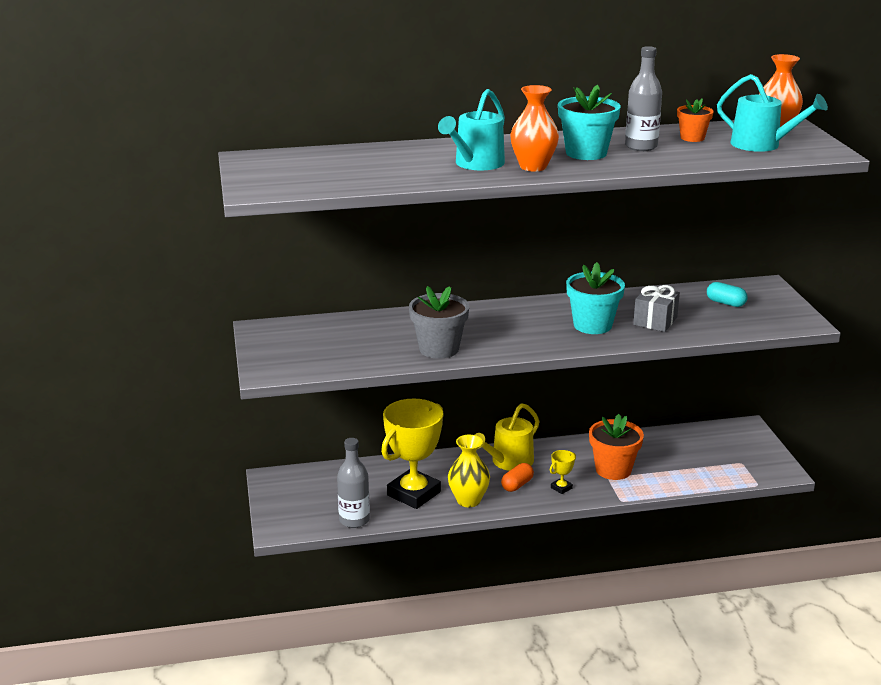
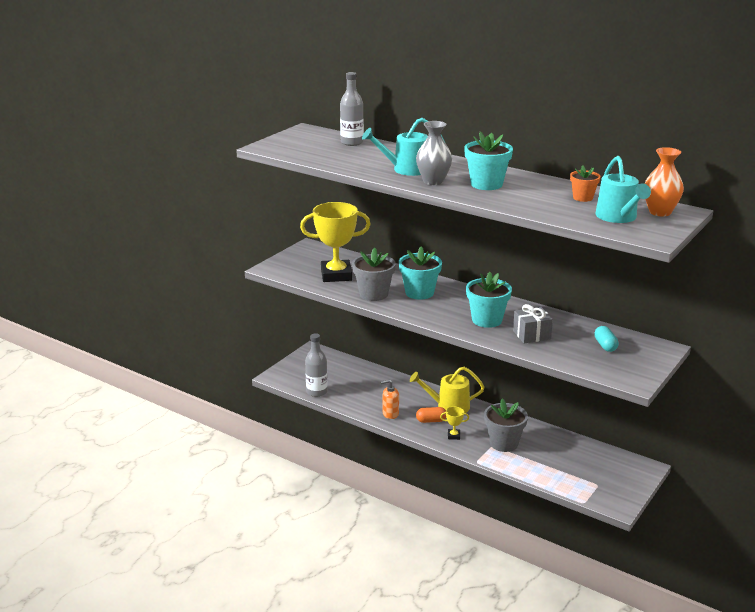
camera: 45 degrees right, 0 degrees up
(413, 494) = (368, 395): yellow trophy -> yellow trophy (336, 275)
(468, 500) = (390, 414): yellow vase -> orange soap dispenser
(479, 327) = (419, 293): none -> turquoise flower pot
(533, 167) = (433, 181): orange vase -> grey vase
(613, 470) = (503, 443): orange flower pot -> grey flower pot
(641, 147) = (532, 192): grey bottle -> grey bottle (352, 142)

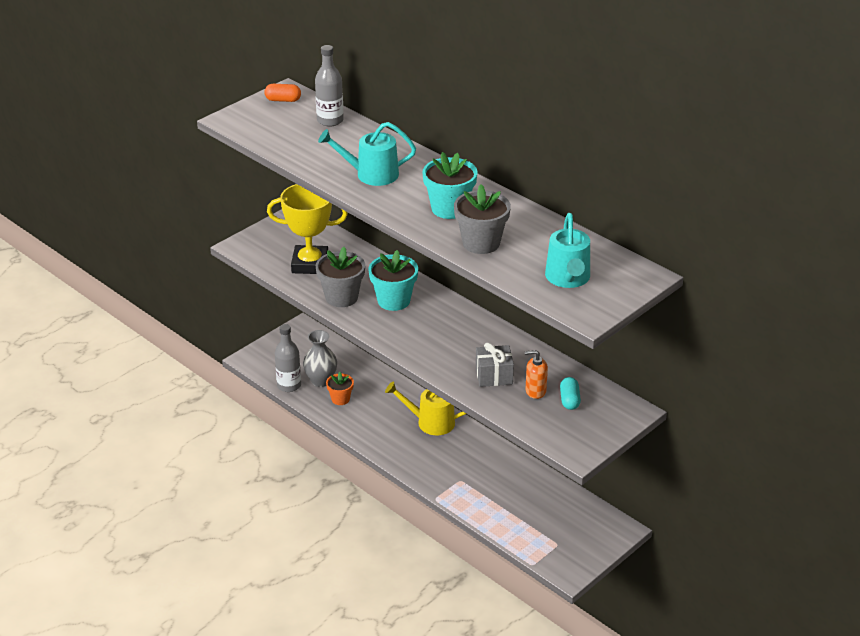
camera: 10 degrees right, 10 degrees up
(390, 414) = (361, 425): orange soap dispenser -> orange soap dispenser (535, 391)
(431, 421) = (404, 439): orange capsule -> orange capsule (283, 100)
(433, 181) = (392, 198): grey vase -> grey vase (321, 380)
(453, 436) = (422, 462): yellow trophy -> none
(487, 320) = (453, 349): turquoise flower pot -> none
(503, 443) = (474, 478): grey flower pot -> grey flower pot (481, 243)
(583, 198) = (546, 242): orange flower pot -> orange flower pot (340, 399)
(660, 212) = (619, 275): orange vase -> none

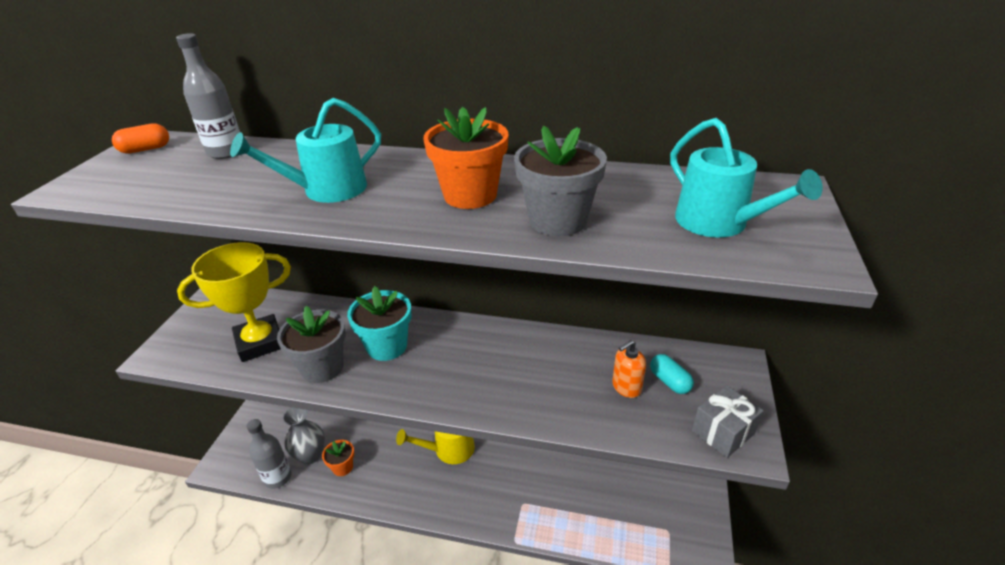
camera: 30 degrees left, 0 degrees up
(449, 208) = (470, 195): turquoise flower pot -> orange flower pot
(494, 376) = (567, 389): grey gift -> grey gift (723, 432)

